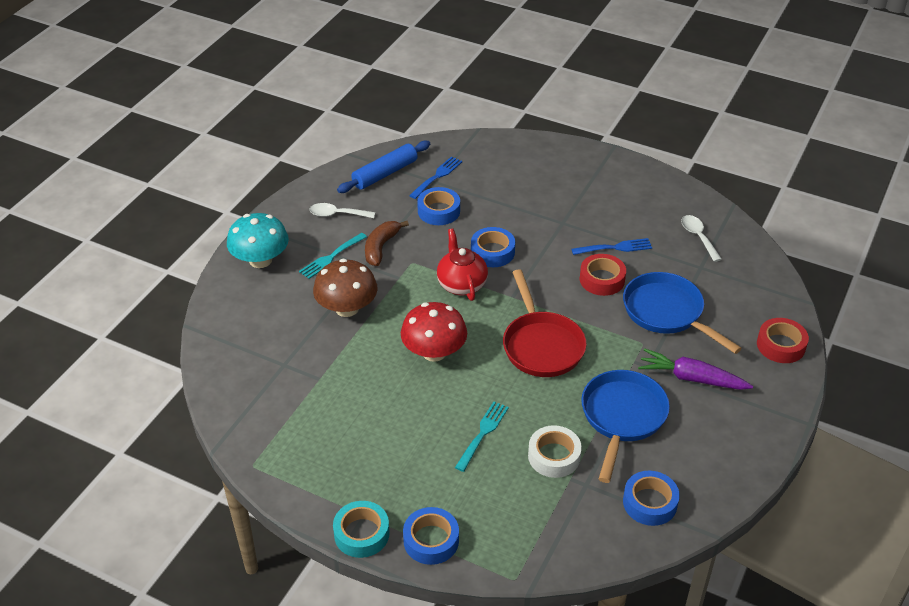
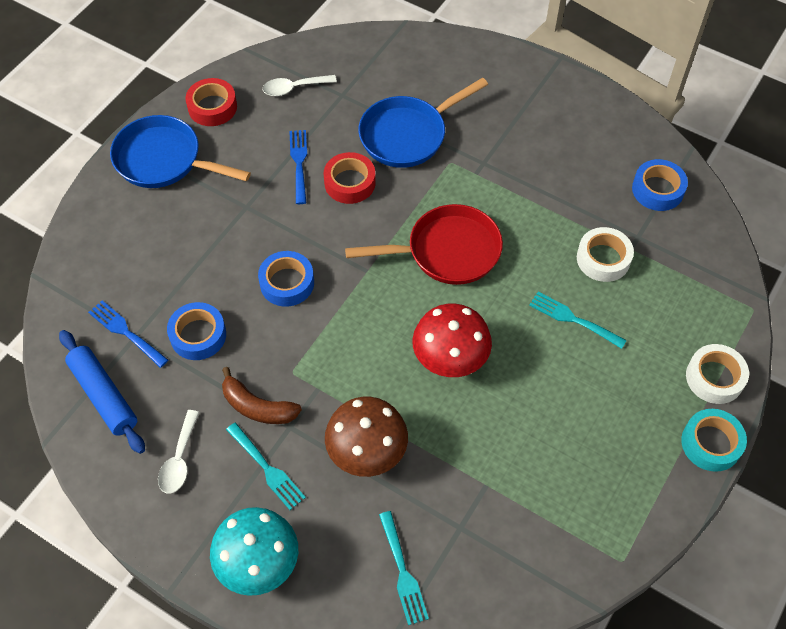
camera: 85 degrees left, 15 degrees up
(250, 334) = (402, 571): none -> turquoise fork
(431, 540) = (714, 378): blue tape -> white tape
(461, 284) = (339, 320): red teapot -> none
(622, 417) = (552, 195): blue pan -> blue pan (164, 160)
(691, 378) = (501, 131): purple carrot -> none
(781, 345) = (461, 55): red tape -> red tape (212, 107)

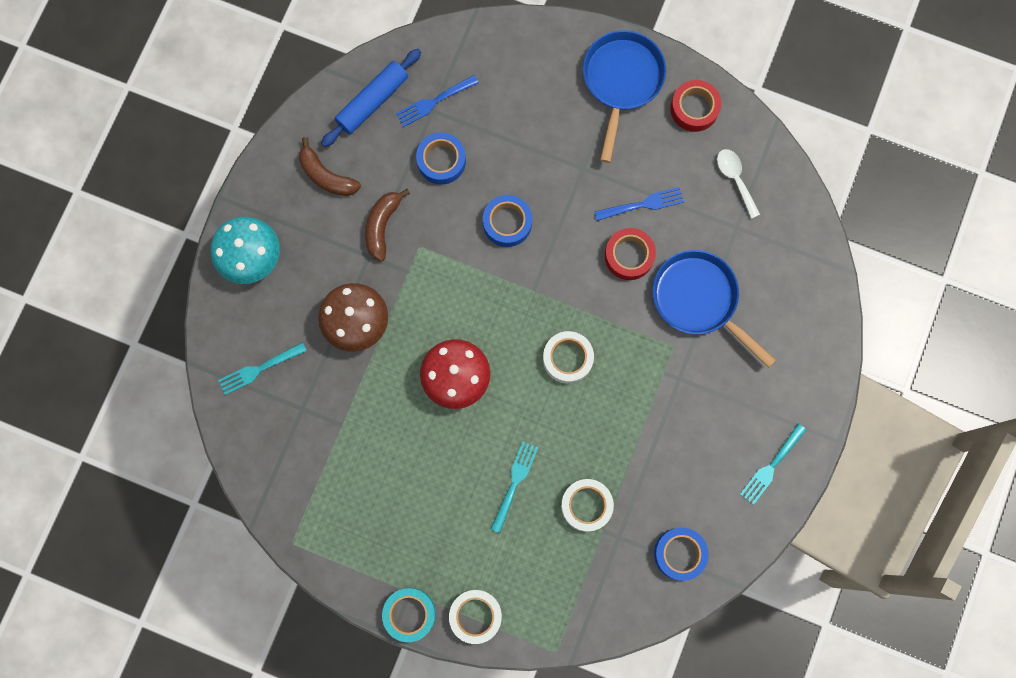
camera: 80 degrees right, 20 degrees up
(126, 332) = (434, 101): blue fork -> blue fork turned 150 degrees counterclockwise
(179, 459) = (326, 176): white spoon -> brown banana
(266, 468) = (329, 246): turquoise fork -> turquoise fork (771, 466)
(447, 251) = (567, 358): red pan -> white tape

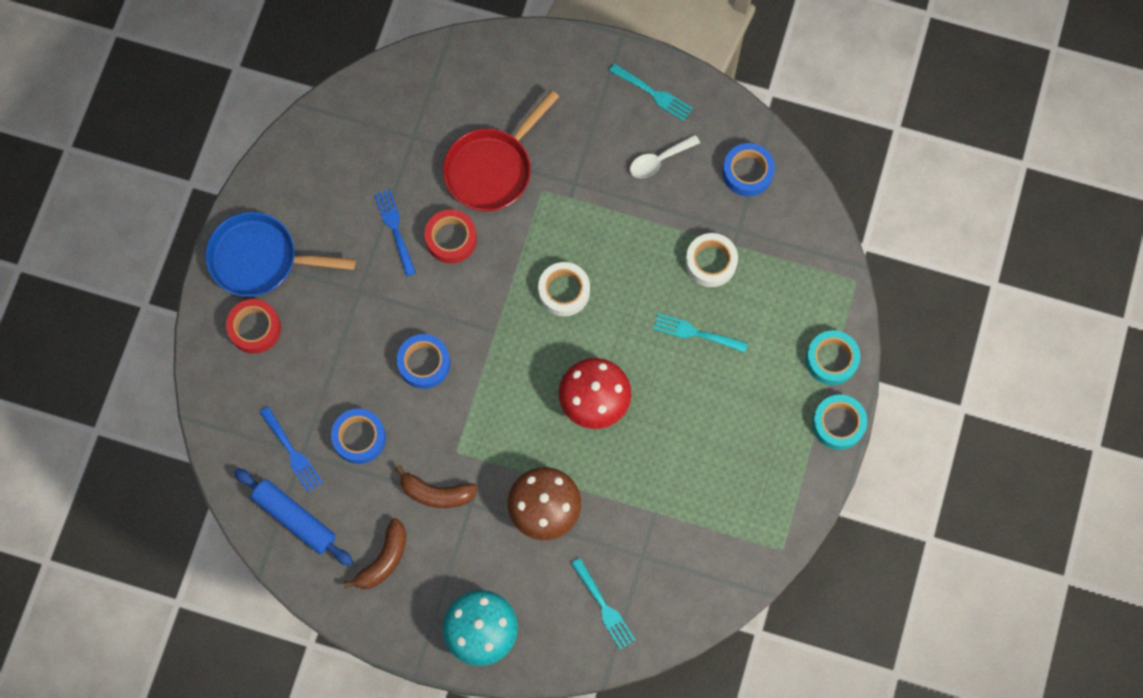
camera: 95 degrees left, 5 degrees down
(475, 616) = (831, 359): white tape -> turquoise tape
(694, 108) = (287, 184): red tape -> red tape (255, 328)
(699, 300) = (492, 169): blue pan -> red pan
(735, 179) = (362, 140): white spoon -> white spoon (659, 160)

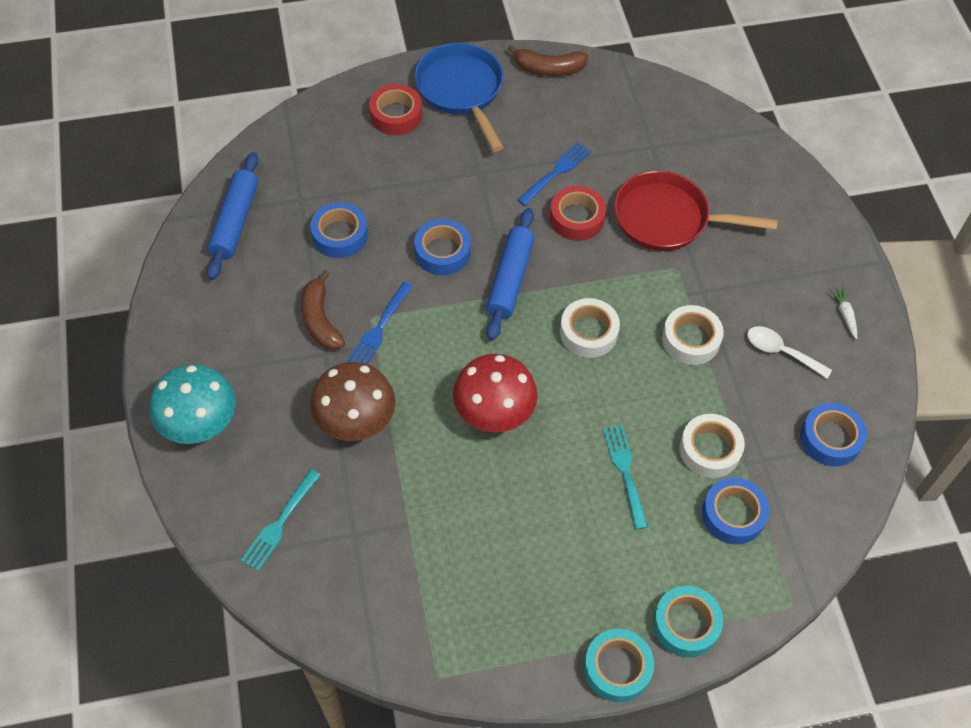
camera: 60 degrees right, 15 degrees down
(292, 452) = (297, 191): blue fork -> blue fork (379, 328)
(384, 559) = (231, 307): brown banana -> brown banana (548, 69)
(481, 324) = (510, 279): none -> blue rolling pin
(612, 219) = (690, 339): none -> white tape
(653, 93) = (844, 315): turquoise fork -> white carrot
(769, 278) = (733, 514): none -> blue tape

